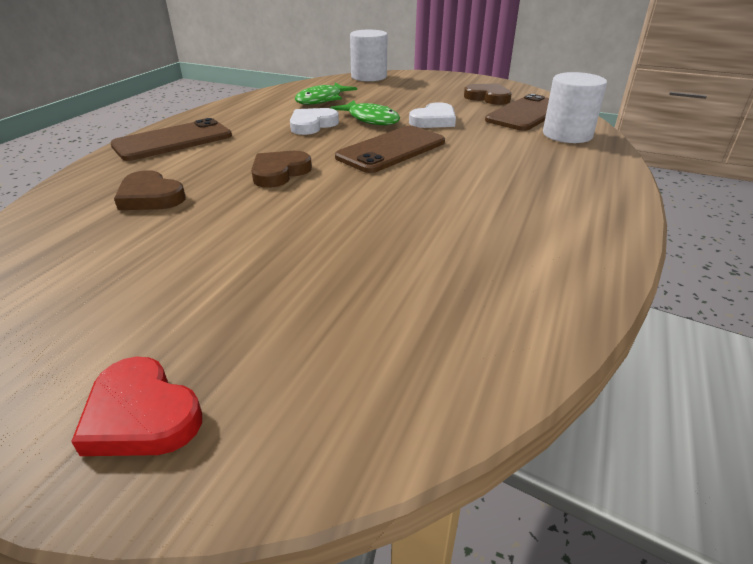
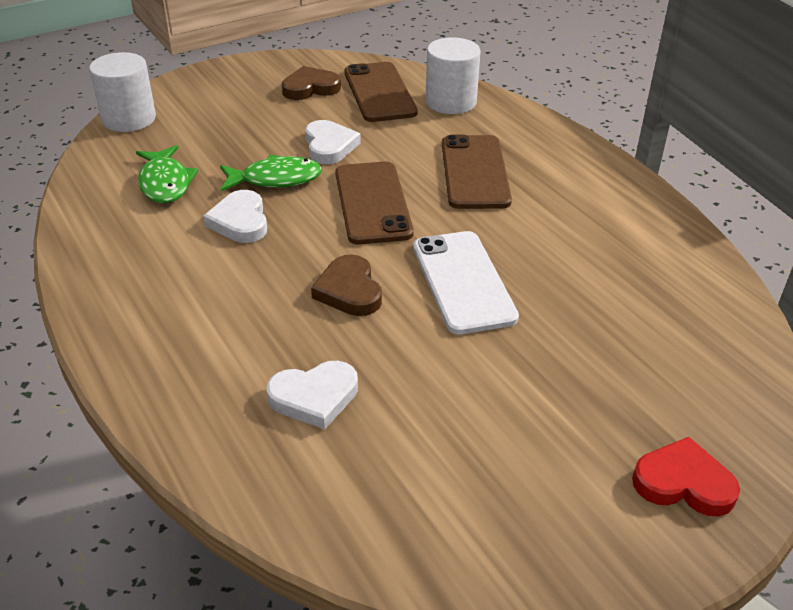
camera: 55 degrees left, 5 degrees up
(141, 415) = (683, 483): red heart -> red heart turned 150 degrees counterclockwise
(150, 197) = (314, 397): brown heart -> white heart
(173, 141) = (155, 338): brown phone -> brown phone (475, 172)
(341, 206) = (463, 282): none -> white phone

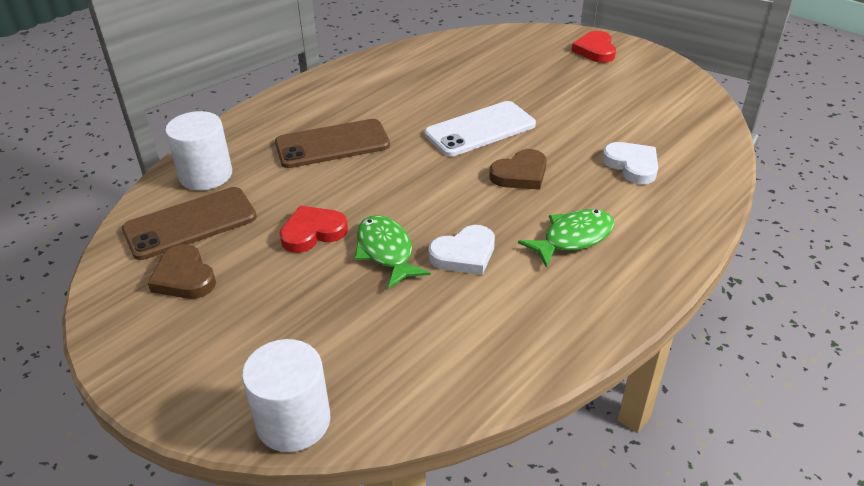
camera: 105 degrees left, 0 degrees up
(165, 183) = (425, 328): green fish -> green fish (573, 238)
(329, 146) = (313, 232): white heart -> red heart
(372, 203) = (401, 186): brown phone -> none

